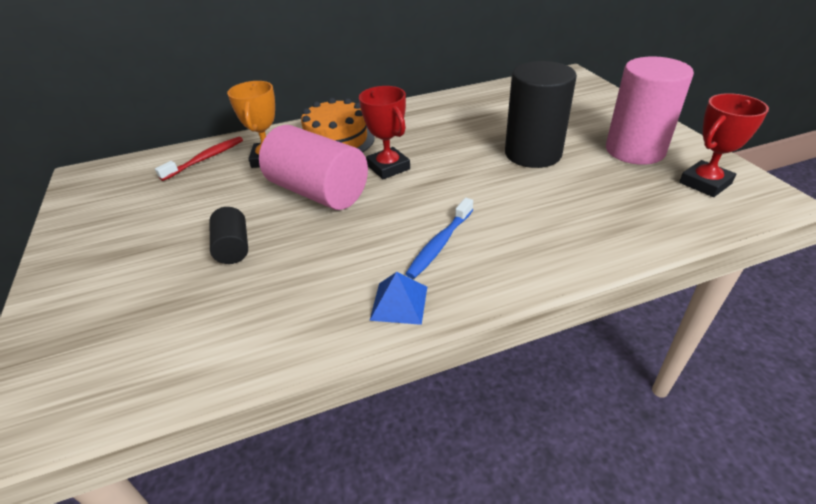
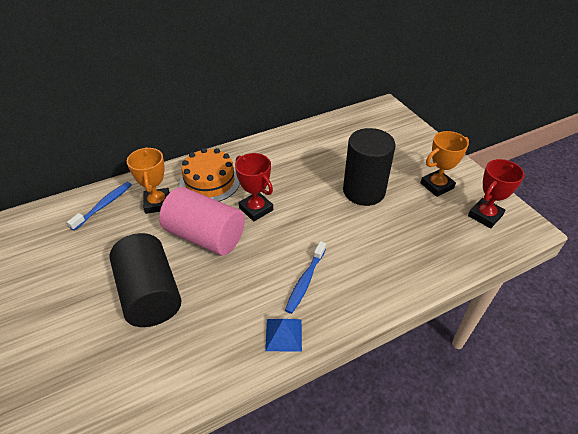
camera: 10 degrees left, 5 degrees up
(206, 159) = (104, 205): red toothbrush -> blue toothbrush
(233, 248) = (150, 294): black cylinder -> black cylinder, size x2.00
(635, 150) = (436, 186): pink cylinder -> orange trophy

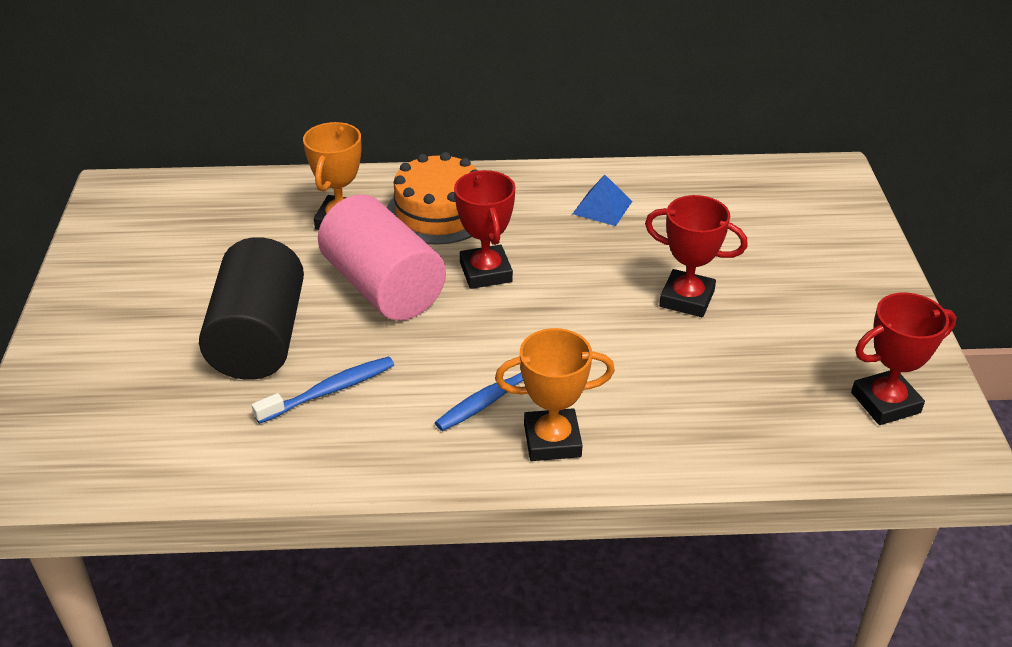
camera: 25 degrees right, 5 degrees down
(104, 205) = (264, 201): blue toothbrush -> blue toothbrush (330, 391)
(283, 334) = (413, 454): blue pyramid -> blue pyramid (602, 207)
(364, 191) = (686, 299): black cylinder -> red trophy
(436, 186) = (830, 329): orange trophy -> orange trophy (552, 440)

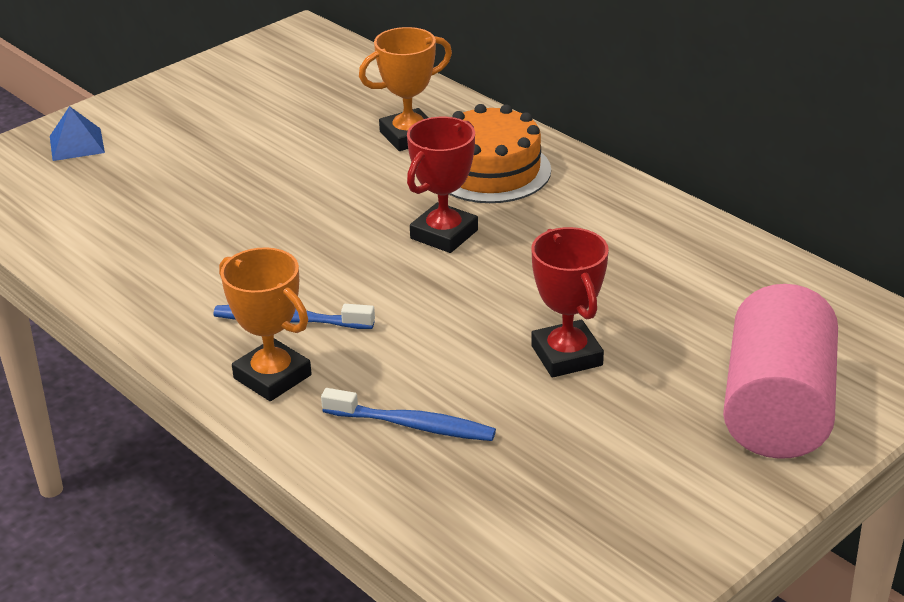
camera: 50 degrees right, 5 degrees down
(259, 338) = (217, 182): black cylinder -> none
(330, 391) = (198, 243): blue toothbrush -> blue toothbrush (413, 425)
(383, 287) = (353, 199): pink cylinder -> pink cylinder (776, 409)
(602, 207) = (633, 244): blue pyramid -> blue pyramid (77, 144)
(885, 403) = (581, 551): red trophy -> none

